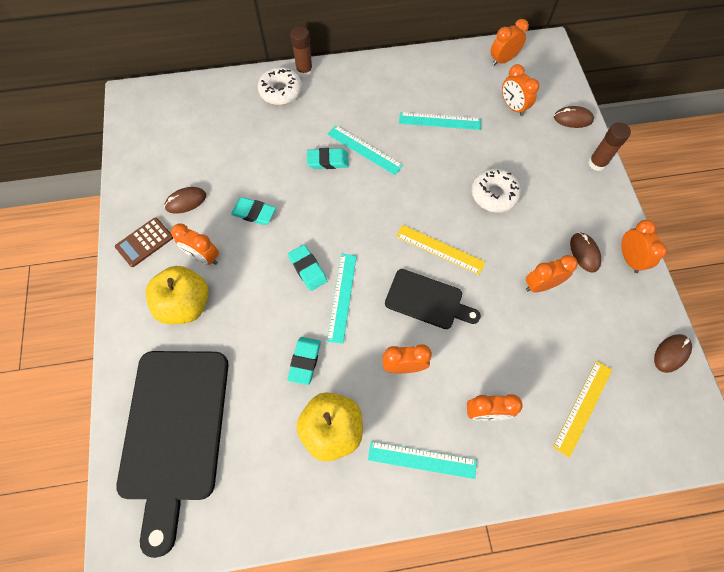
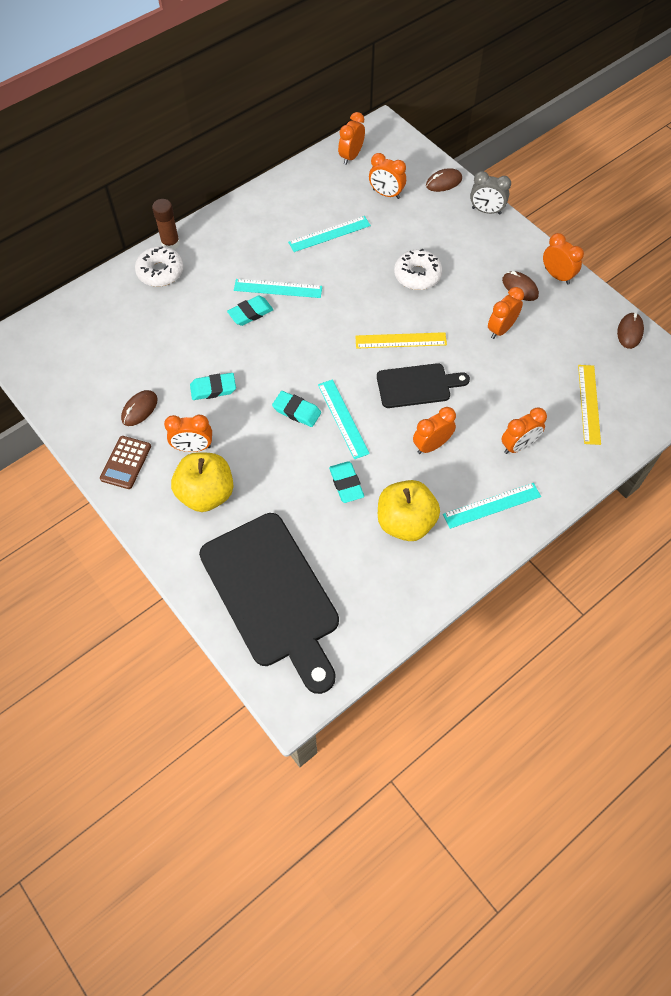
camera: 30 degrees left, 5 degrees down
(597, 163) = (486, 211): brown glue stick -> grey clock

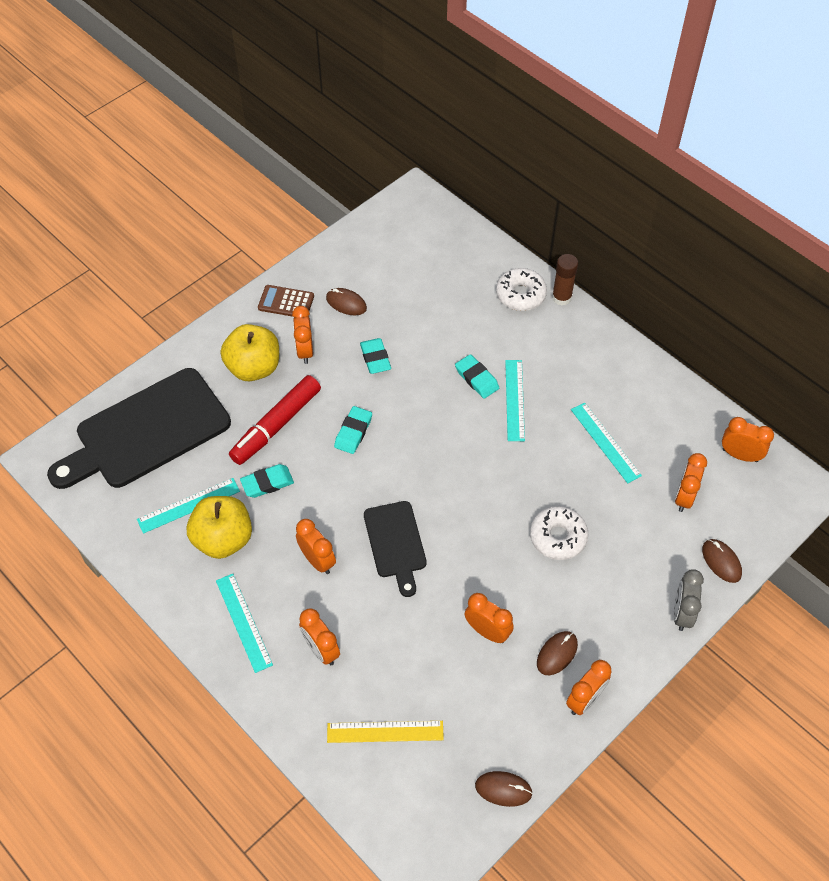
camera: 85 degrees right, 5 degrees down
(280, 474) = (276, 425): none -> red marker
(343, 418) = (347, 474): turquoise ruler -> turquoise ruler (189, 505)
(400, 340) = (457, 524): yellow ruler -> none

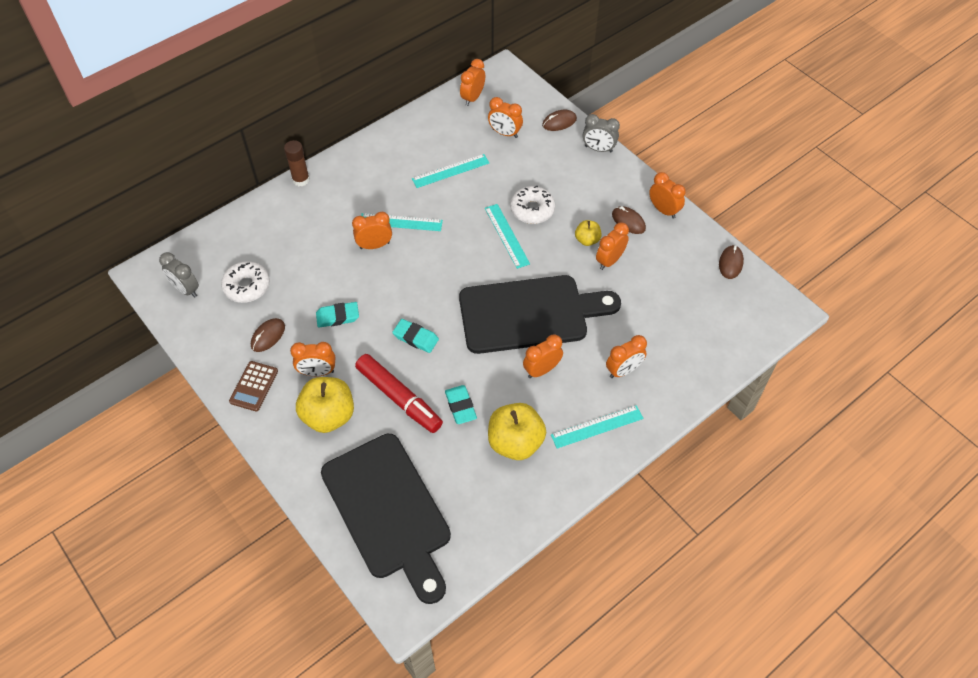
camera: 85 degrees left, 0 degrees up
(189, 505) = (477, 471): turquoise ruler -> turquoise ruler (507, 235)
(385, 732) = (691, 331): yellow ruler -> none
(396, 543) = (529, 313): black cutting board -> black cutting board, size x1.86
(398, 228) = (186, 289): none -> grey clock
(476, 379) = (374, 245): turquoise eraser -> orange clock
(517, 603) = (587, 240): none -> yellow apple
(520, 294) = (291, 206): white donut -> white donut (247, 286)

